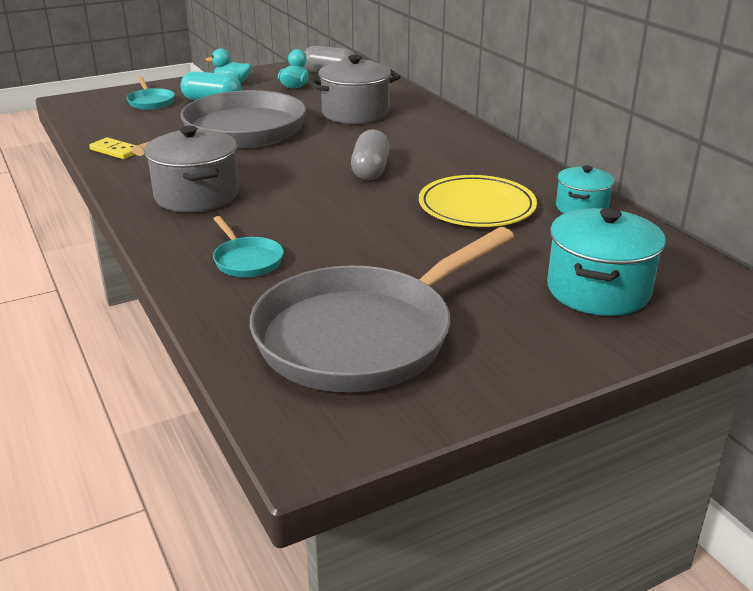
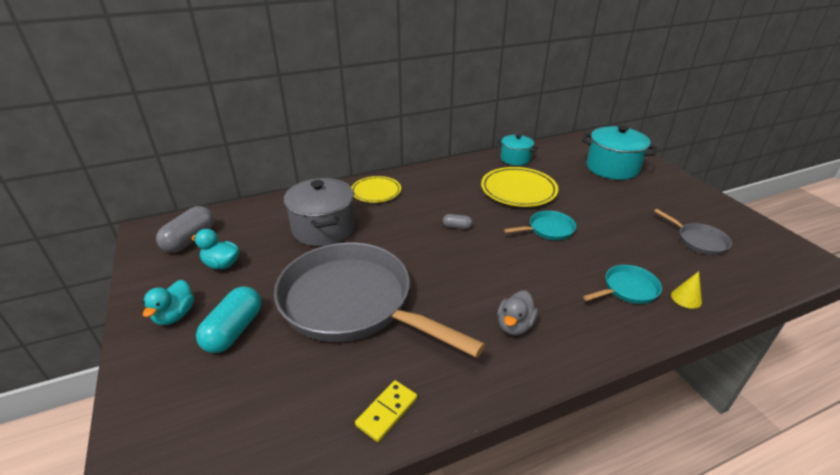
camera: 85 degrees left, 5 degrees up
(151, 102) = (204, 396): turquoise pan -> turquoise pan (548, 229)
(196, 196) = (514, 325): grey pot -> grey duck
(225, 297) = (686, 298): none -> yellow cone
(363, 335) = (698, 241): grey pan -> grey pan, size x0.41
(370, 170) = (457, 227): grey capsule -> grey capsule, size x0.50
(439, 129) = (376, 192): none -> yellow plate

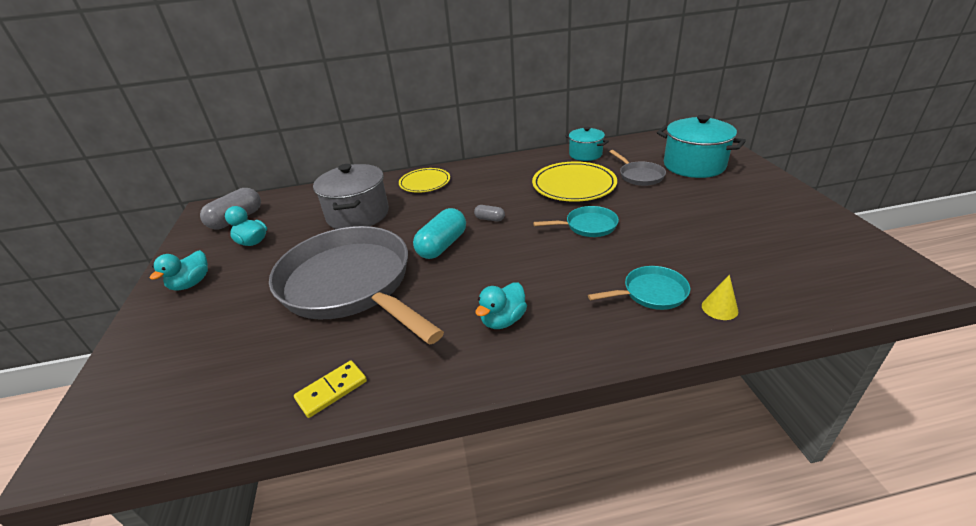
camera: 15 degrees right, 0 degrees up
(234, 330) = (233, 301): turquoise capsule -> turquoise capsule (442, 245)
(514, 325) = (503, 320): grey duck -> turquoise duck
(698, 241) = (766, 246): grey pan -> grey pan (639, 176)

